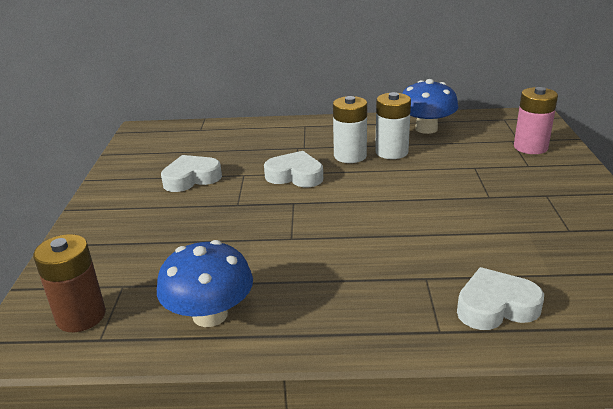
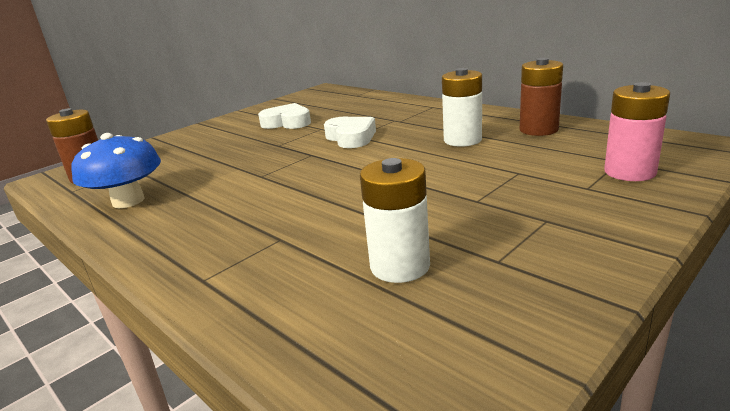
camera: 45 degrees right, 5 degrees down
(350, 156) = (421, 134): white battery -> white battery (400, 266)
(426, 129) = (538, 130): blue mushroom -> brown battery
(495, 306) = (277, 286): white heart -> none

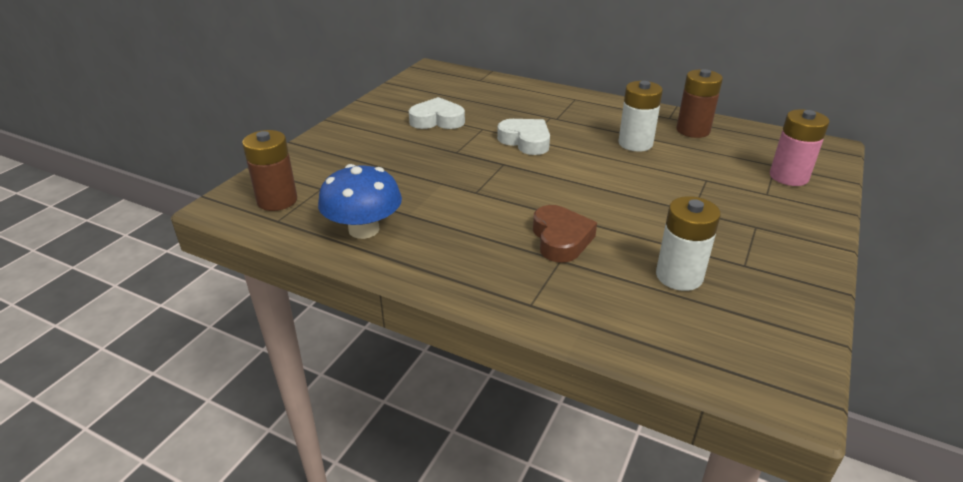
camera: 20 degrees left, 10 degrees up
(300, 219) = (561, 239): none -> brown heart

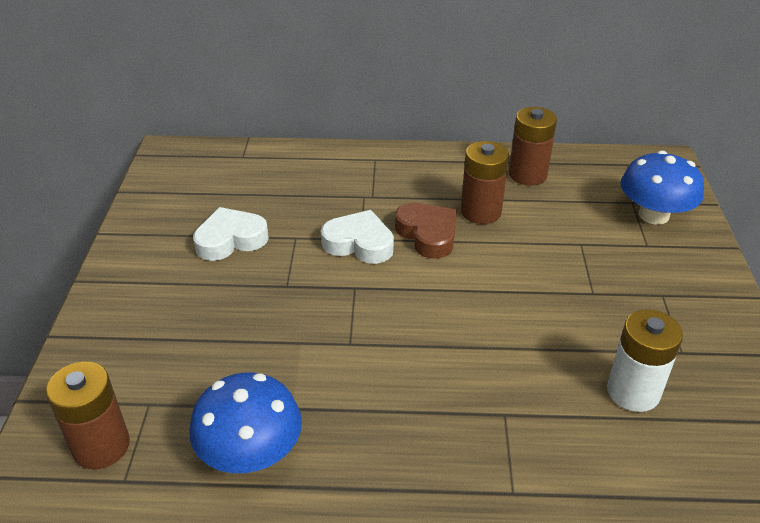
camera: 25 degrees left, 5 degrees up
(561, 239) = (487, 383): brown heart -> brown heart (428, 234)
(635, 143) = (481, 212): white battery -> brown battery
(788, 177) = (653, 215): pink battery -> blue mushroom

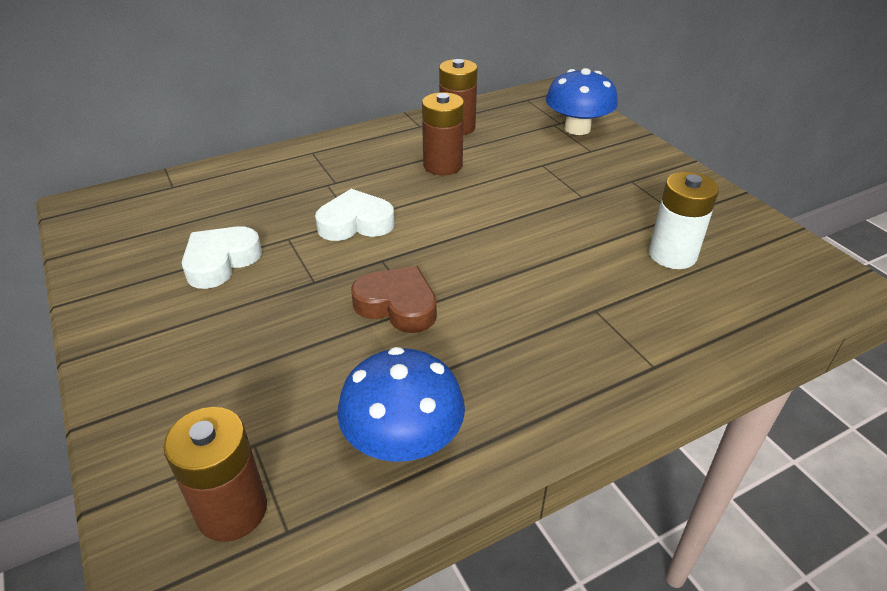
camera: 30 degrees left, 0 degrees up
(428, 234) = (412, 196): brown heart -> brown heart (397, 305)

